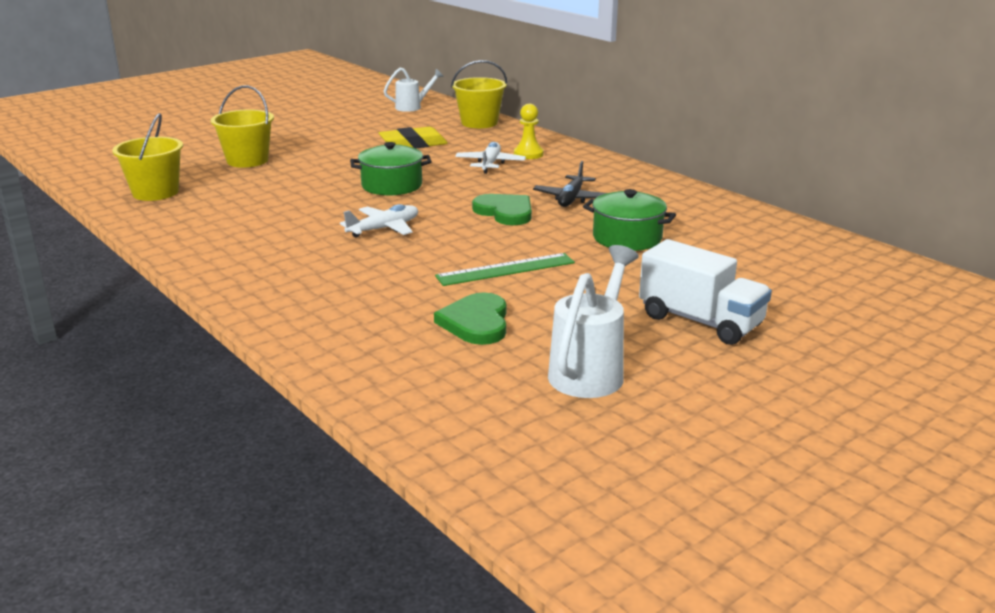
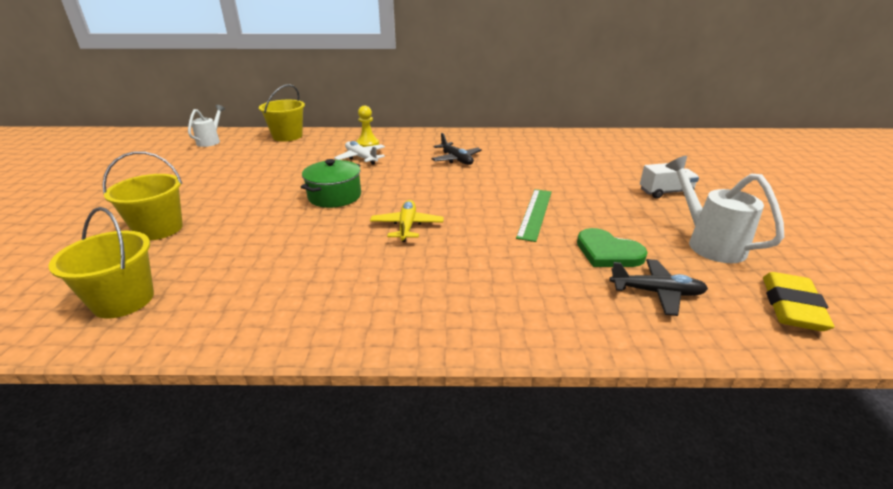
camera: 50 degrees left, 5 degrees up
(384, 229) = (407, 226): white plane -> yellow plane
(413, 144) = (277, 164): yellow eraser -> yellow eraser (791, 307)
(427, 362) = (656, 292): none -> black plane
(505, 212) = (445, 181): green heart -> none
(627, 238) = (534, 168): green pot -> none
(700, 321) = (665, 192): white truck -> white truck, size x0.66

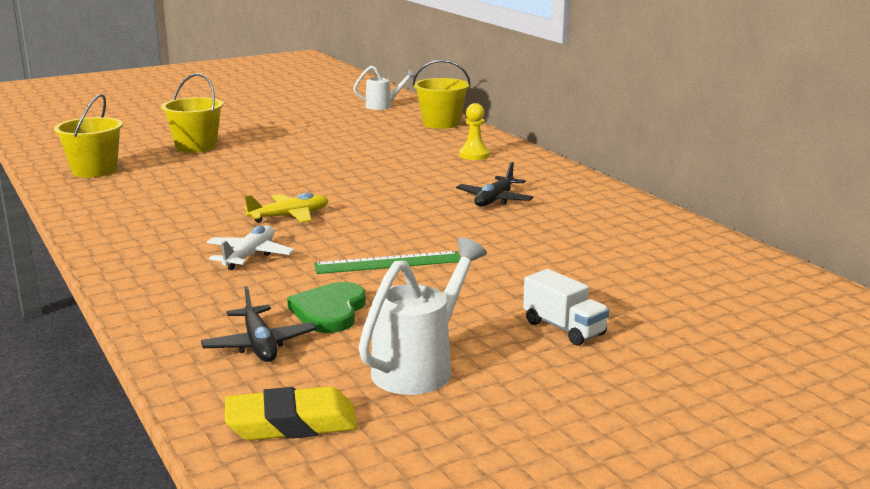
camera: 60 degrees right, 10 degrees down
(334, 196) = (320, 177): green pot -> none
(361, 158) = (430, 162): white plane -> white plane (250, 256)

